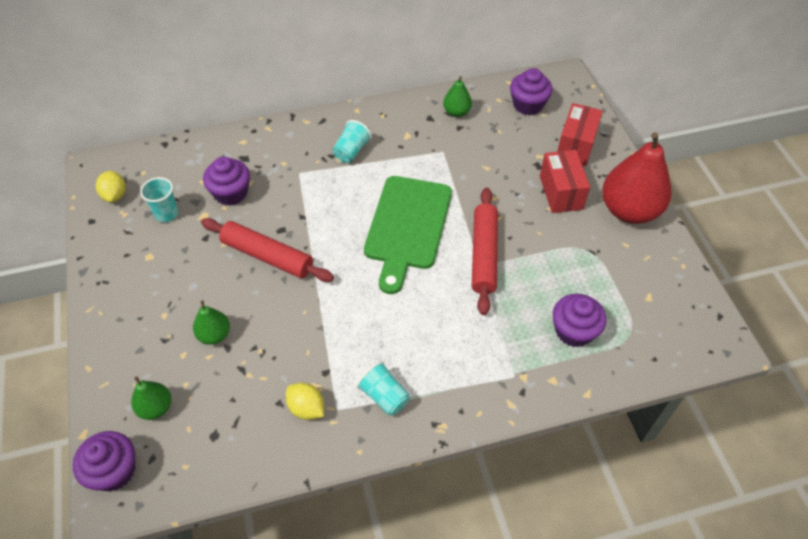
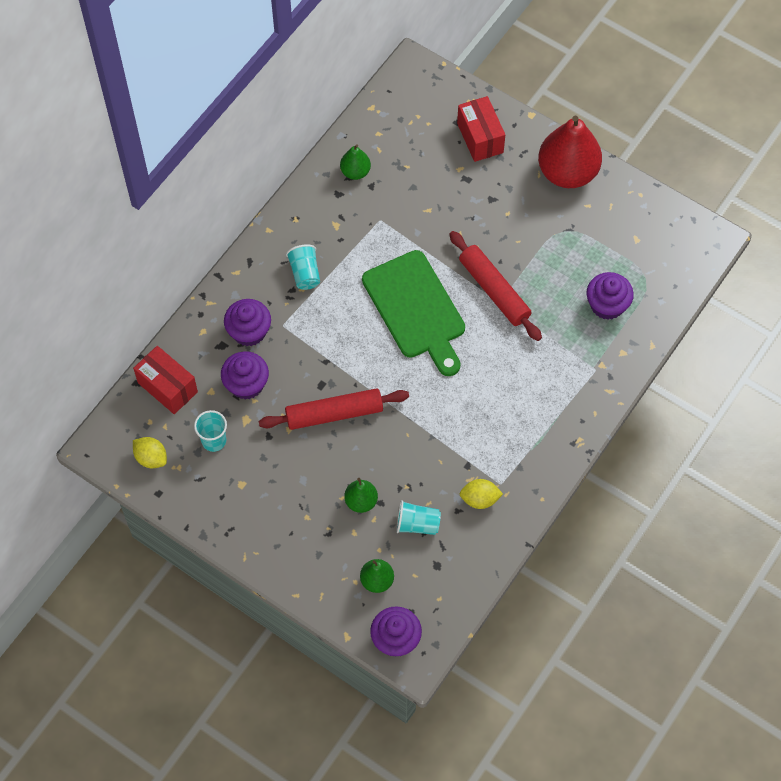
camera: 40 degrees left, 10 degrees up
(384, 396) = (523, 450): turquoise cup -> turquoise cup (417, 524)
(528, 105) = (407, 122): purple cupcake -> purple cupcake (249, 331)
(561, 192) = (504, 192): red box -> red box (167, 387)

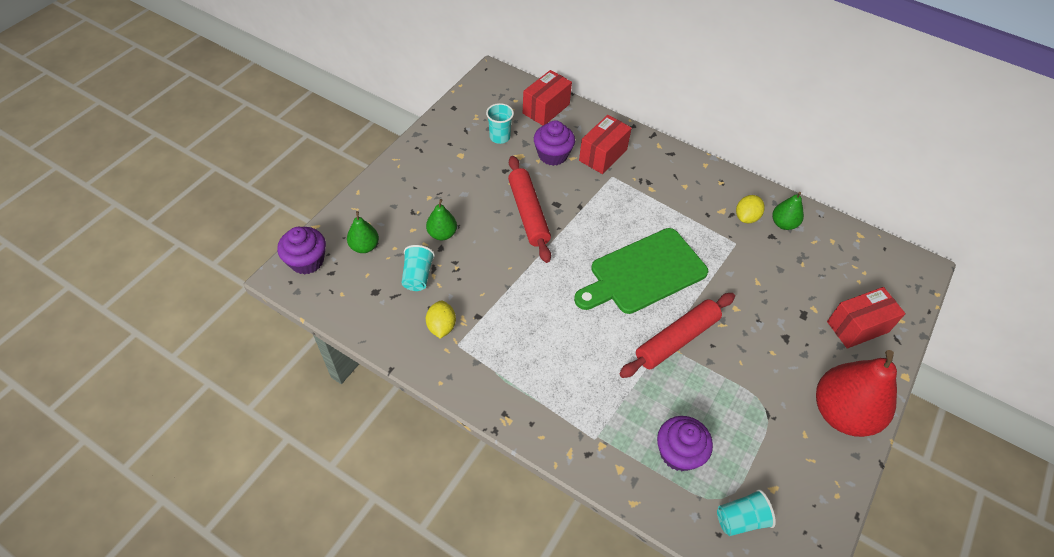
camera: 85 degrees right, 10 degrees down
(151, 458) = (483, 102): yellow lemon -> yellow lemon (746, 217)
(249, 331) = (603, 155): purple cupcake -> red box
(305, 273) = (666, 190): turquoise cup -> turquoise cup (741, 519)

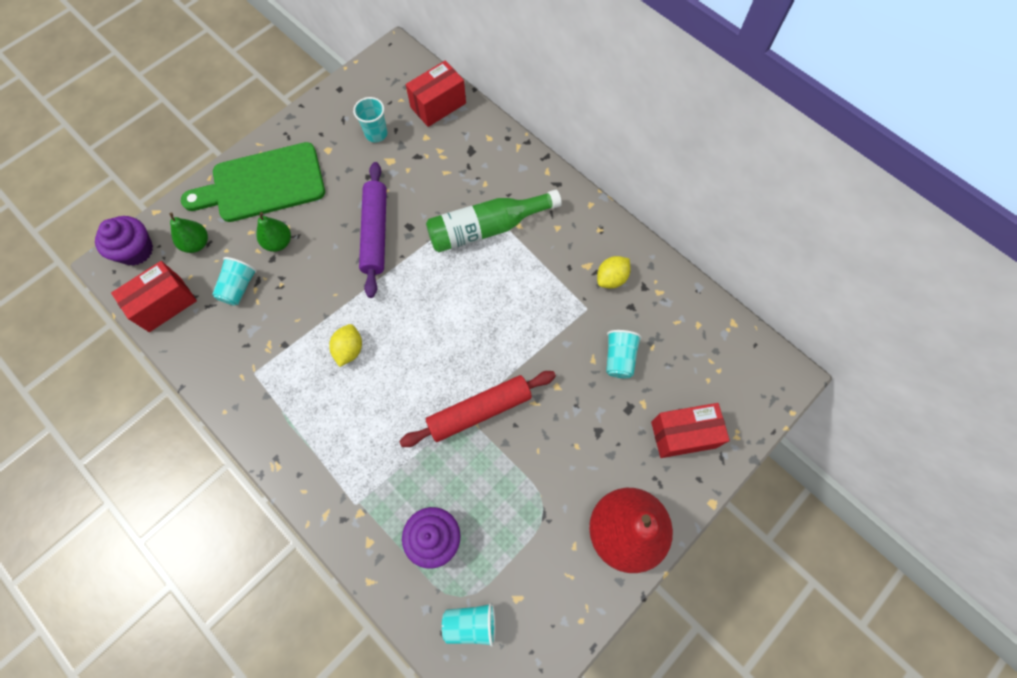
camera: 15 degrees right, 15 degrees up
(441, 326) = (244, 349): yellow lemon -> yellow lemon (349, 349)
(528, 213) = (375, 233): red rolling pin -> purple rolling pin
(553, 155) = (425, 165): purple cupcake -> none
(603, 155) = (480, 174): red box -> red box (165, 304)
(625, 195) = (487, 228): none -> green bottle
(644, 273) = (473, 326): green cutting board -> green cutting board (263, 184)
(779, 277) = (619, 358): none -> turquoise cup
(783, 224) = (650, 294): green pear -> none

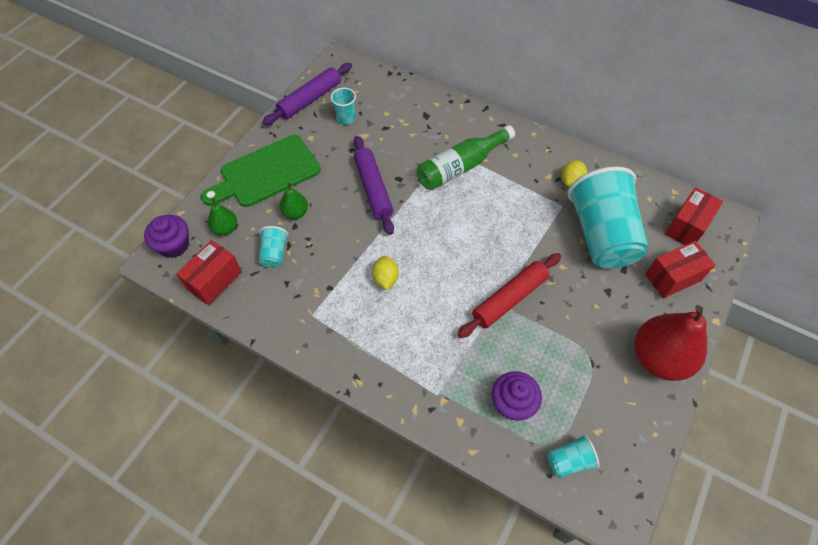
camera: 15 degrees left, 10 degrees down
(344, 99) = (310, 99): none -> purple rolling pin
(438, 105) = (387, 89): red box -> red box (687, 226)
(619, 358) = (601, 235): turquoise cup -> turquoise cup, size x2.39

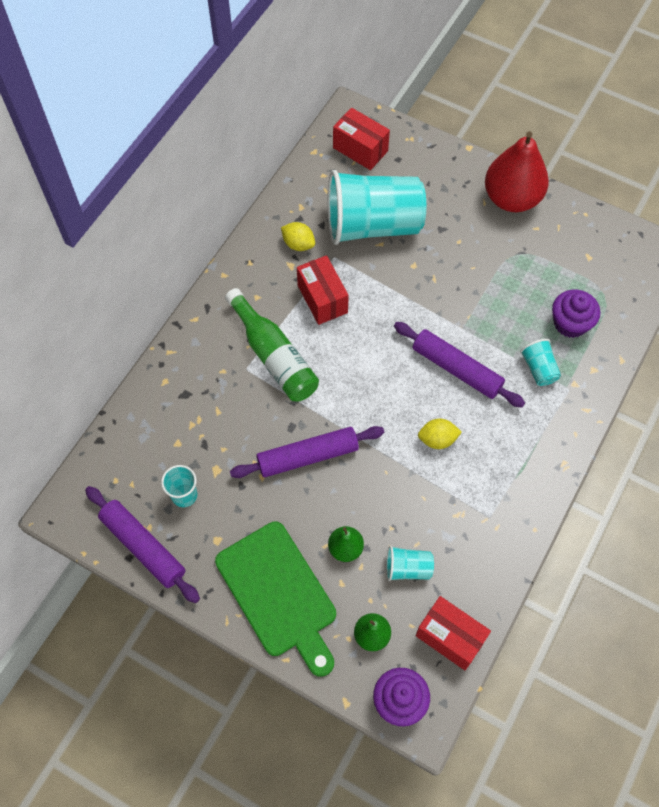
camera: 90 degrees left, 5 degrees up
(455, 297) = (456, 369): none -> purple rolling pin
(509, 299) = (456, 317): red rolling pin -> none
(569, 461) = (619, 282): turquoise cup -> turquoise cup (539, 369)
(673, 277) = (422, 172): red box -> red box (322, 299)

